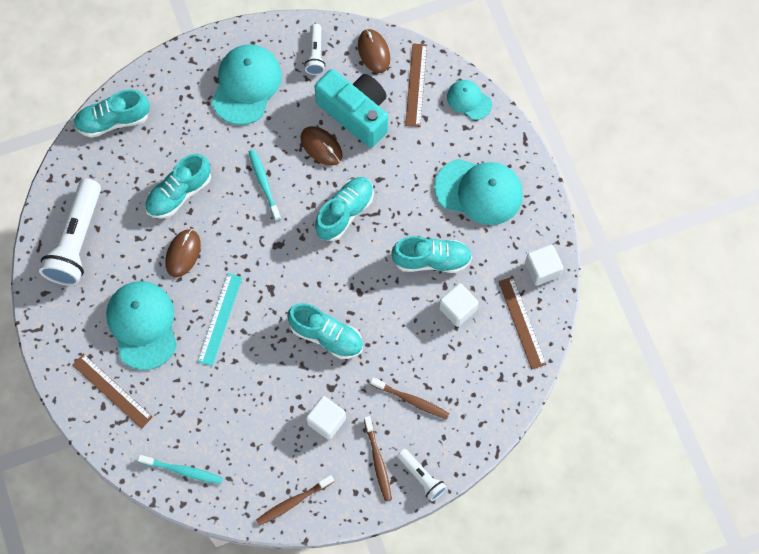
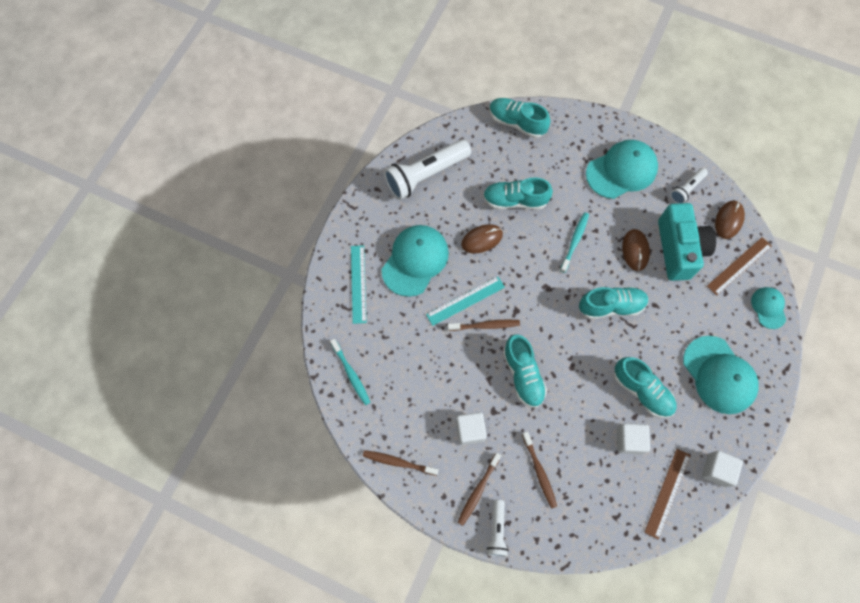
camera: 45 degrees right, 0 degrees up
(112, 390) = (358, 284): brown ruler -> turquoise ruler
(256, 325) = (485, 325): none -> brown toothbrush

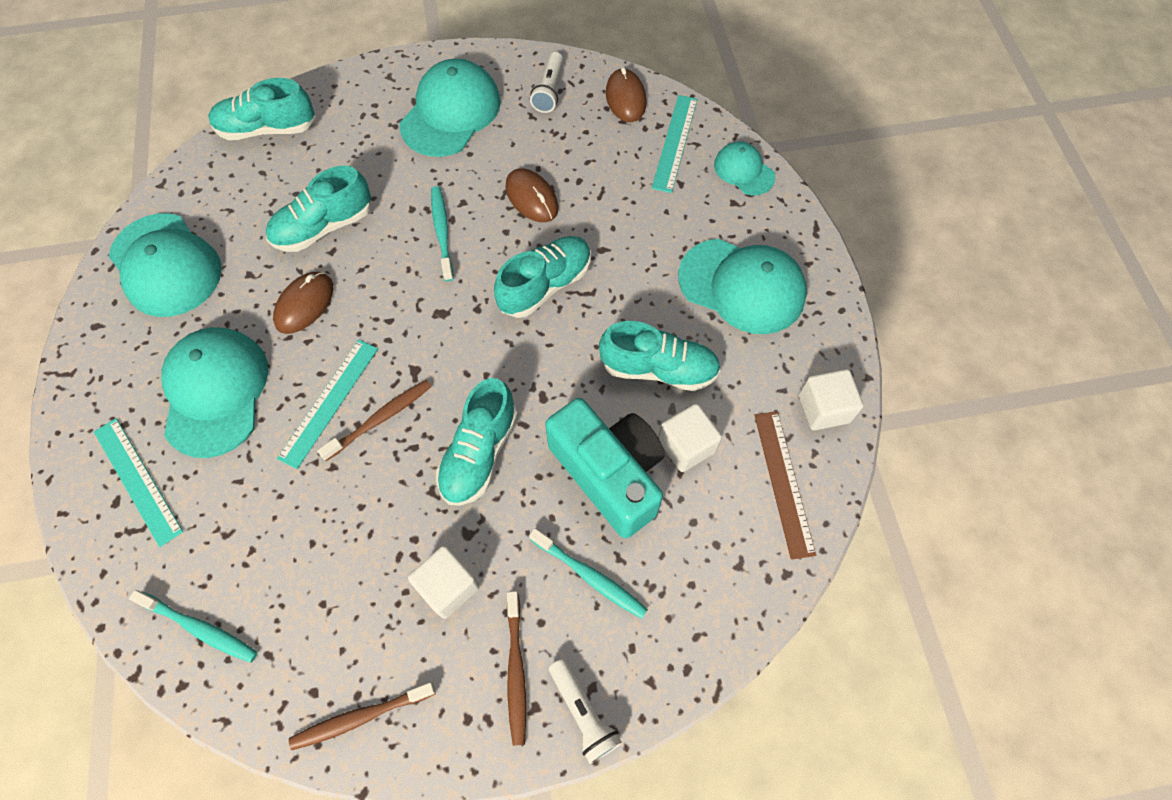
camera: 35 degrees left, 5 degrees down
(425, 175) = (166, 265): white flashlight -> turquoise cap
(523, 375) = (479, 453): turquoise shoe -> turquoise shoe turned 75 degrees clockwise
(539, 471) = (589, 576): brown toothbrush -> turquoise toothbrush
(679, 249) = (587, 165): turquoise camera -> turquoise camera (609, 474)
(739, 266) = (675, 143): brown ruler -> turquoise ruler

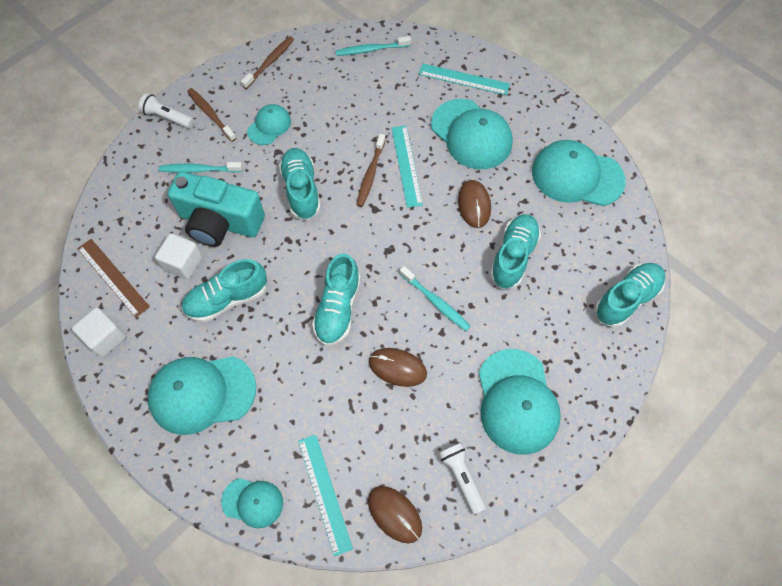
camera: 145 degrees right, 0 degrees up
(448, 586) = (269, 126): white cube -> turquoise cap

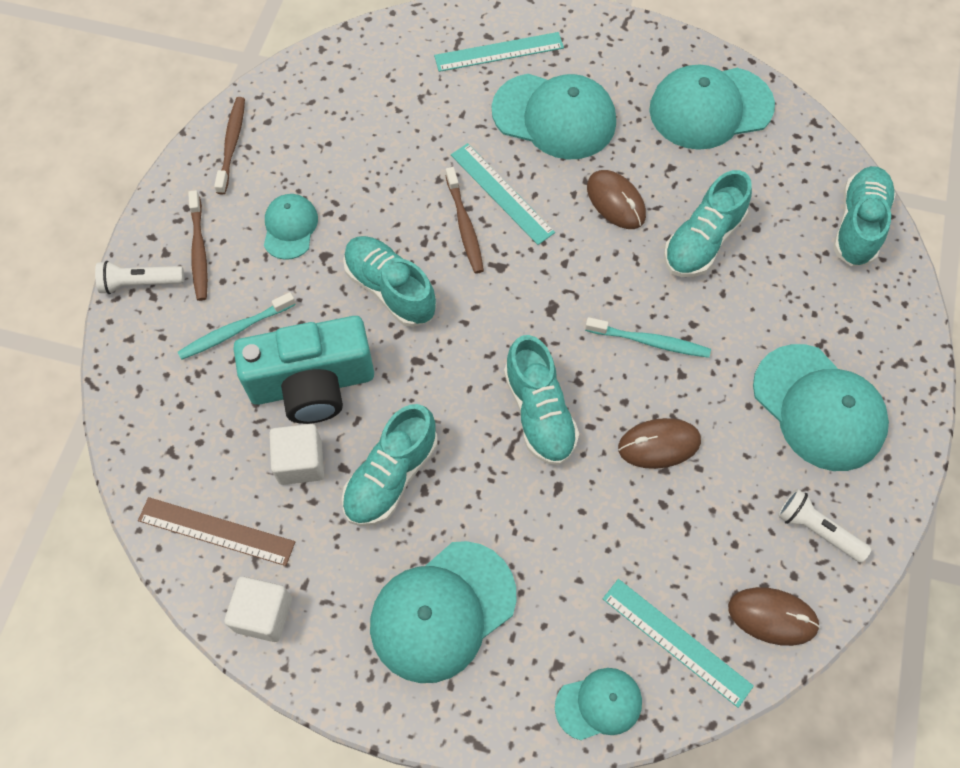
camera: 30 degrees left, 0 degrees up
(211, 114) = (199, 251): brown toothbrush -> brown toothbrush turned 120 degrees counterclockwise
(371, 50) = (356, 67): turquoise toothbrush -> none
(513, 257) = (702, 241): turquoise shoe -> turquoise shoe turned 135 degrees counterclockwise

